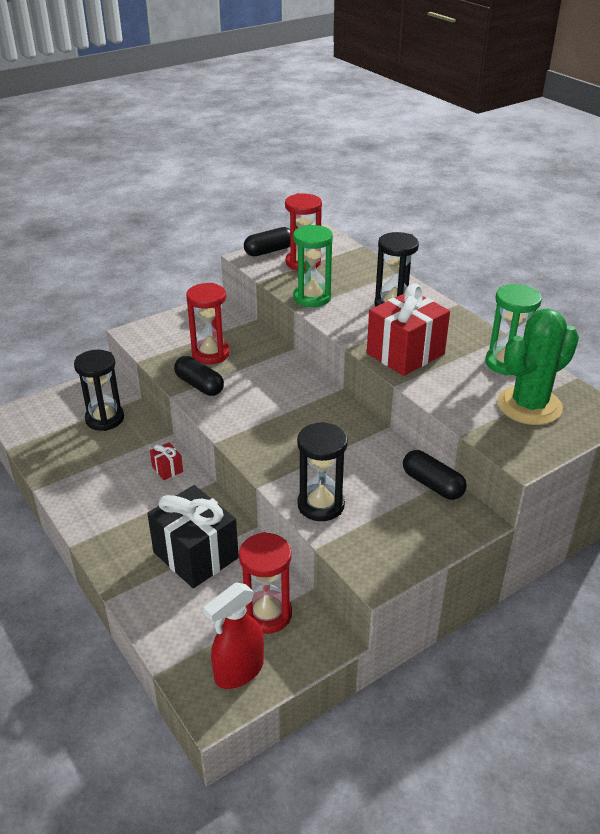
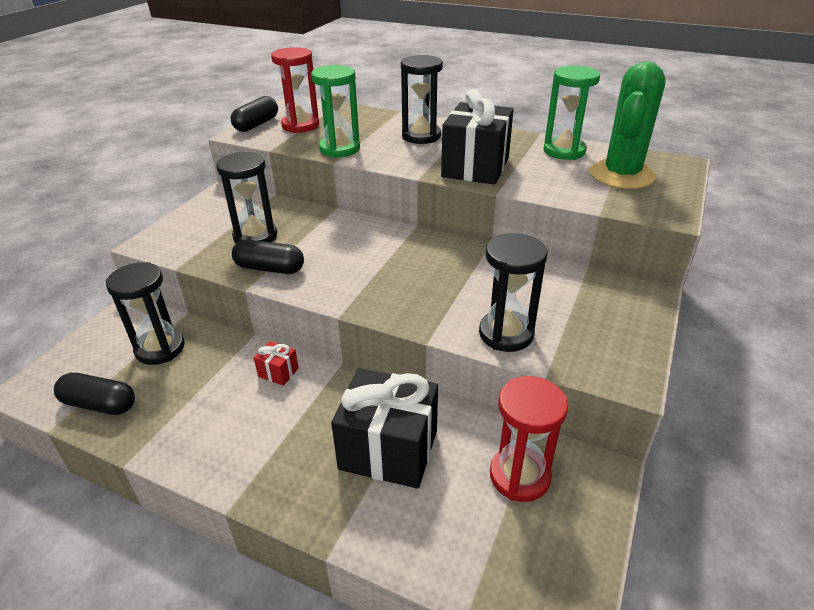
camera: 30 degrees left, 0 degrees up
(210, 354) = (255, 236): red hourglass -> black hourglass
(239, 671) = (551, 558): red spray bottle -> none
(405, 353) = (475, 167): red gift -> black gift
(432, 484) = (581, 276): black capsule -> black capsule (100, 404)

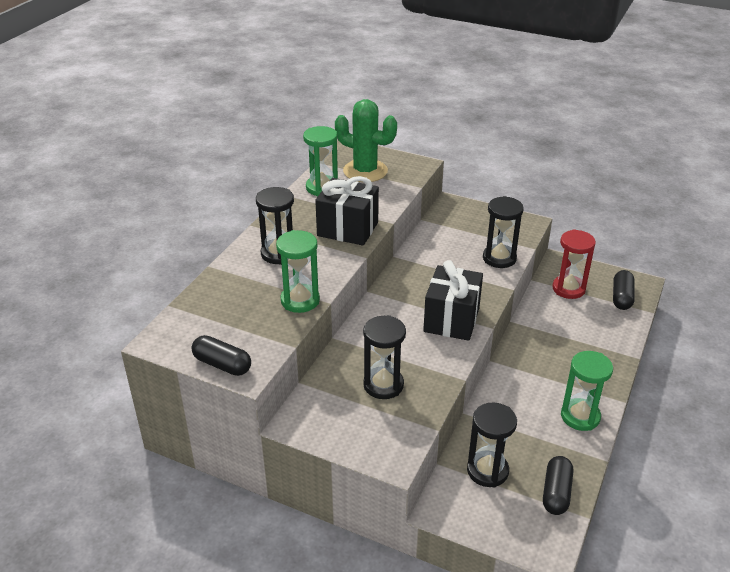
camera: 90 degrees left, 0 degrees up
(213, 447) = (580, 416): none -> green hourglass
(270, 268) = (434, 369): black capsule -> black capsule (621, 297)
(278, 372) = (505, 393): red gift -> none
(300, 125) = (233, 331): red hourglass -> none
(388, 450) = (563, 336): black gift -> black gift (451, 320)

